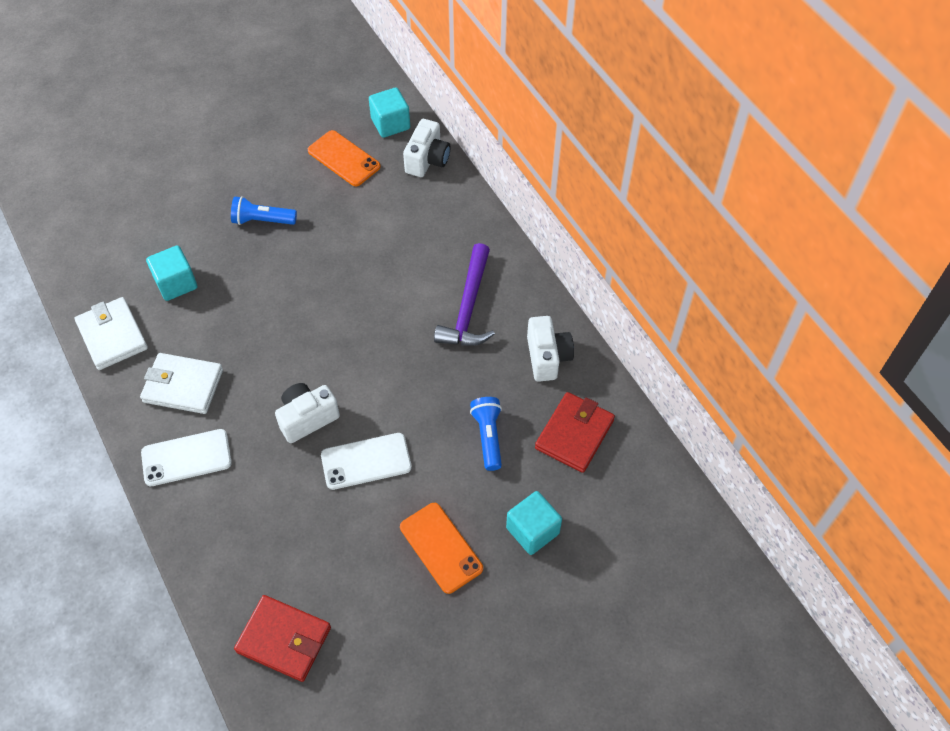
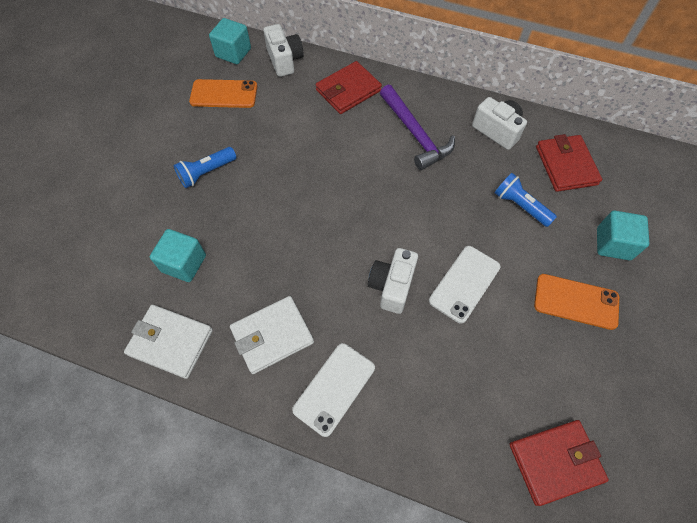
camera: 40 degrees left, 5 degrees up
(453, 226) = (348, 90): none -> red wallet

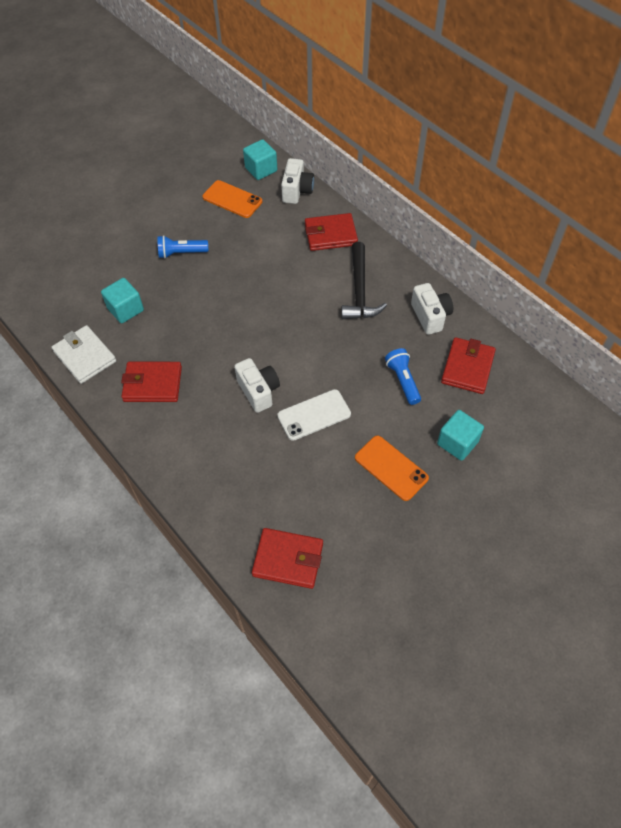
camera: 30 degrees right, 5 degrees down
(272, 336) = (152, 384): white wallet -> red wallet
(334, 388) = (170, 437): white phone -> none
(392, 286) = (258, 391): white camera -> white camera turned 105 degrees clockwise
(415, 134) = (359, 290): purple hammer -> black hammer

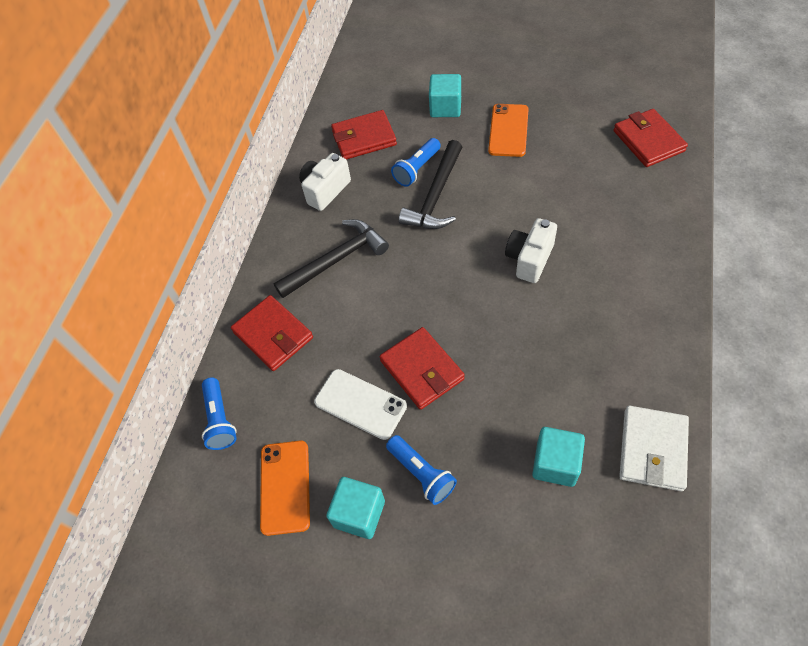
camera: 120 degrees left, 0 degrees up
(152, 384) = (613, 352): red wallet -> red wallet (422, 370)
(261, 169) = (203, 494): turquoise cube -> turquoise cube (359, 514)
(297, 191) = (220, 420): white camera -> blue flashlight
(314, 415) = (511, 204): white phone -> white phone (360, 404)
(365, 375) = (435, 196): none -> black hammer

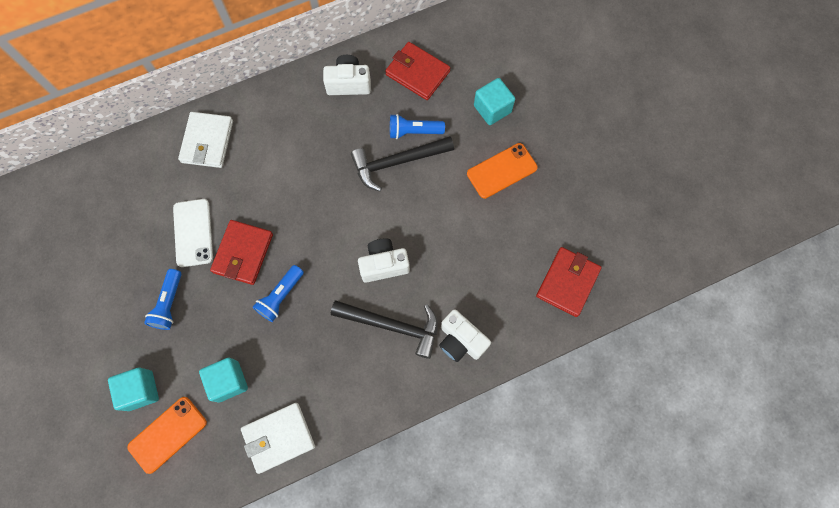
camera: 45 degrees right, 15 degrees up
(220, 420) = (128, 157): blue flashlight -> blue flashlight (280, 296)
(273, 335) = (207, 141): red wallet -> white wallet
(285, 487) = (109, 230): orange phone -> orange phone (168, 434)
(336, 260) = (293, 136): black hammer -> black hammer (392, 326)
(359, 514) = (120, 285): turquoise cube -> turquoise cube (140, 390)
(650, 241) = (461, 340): none -> white camera

